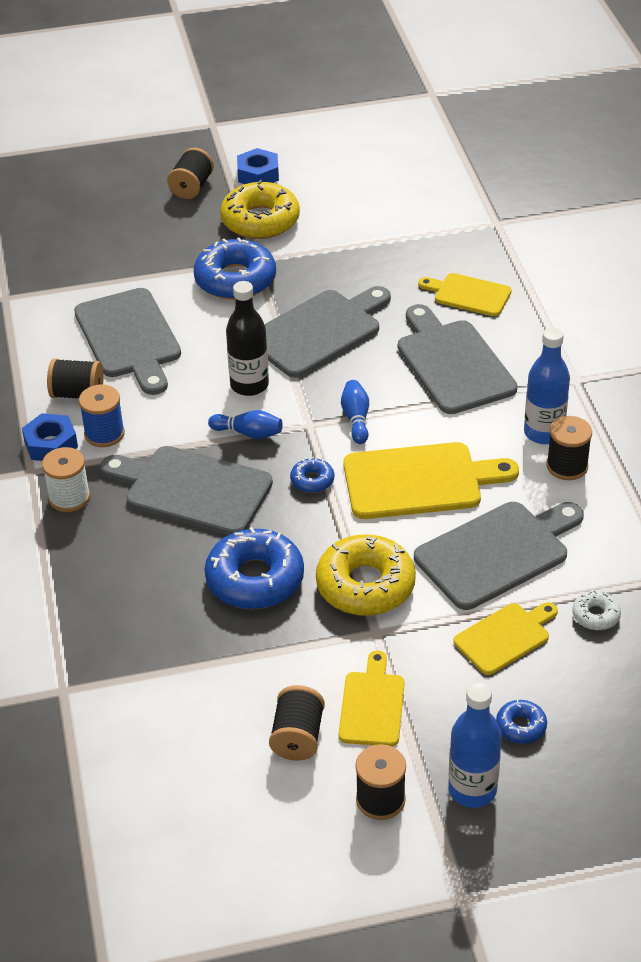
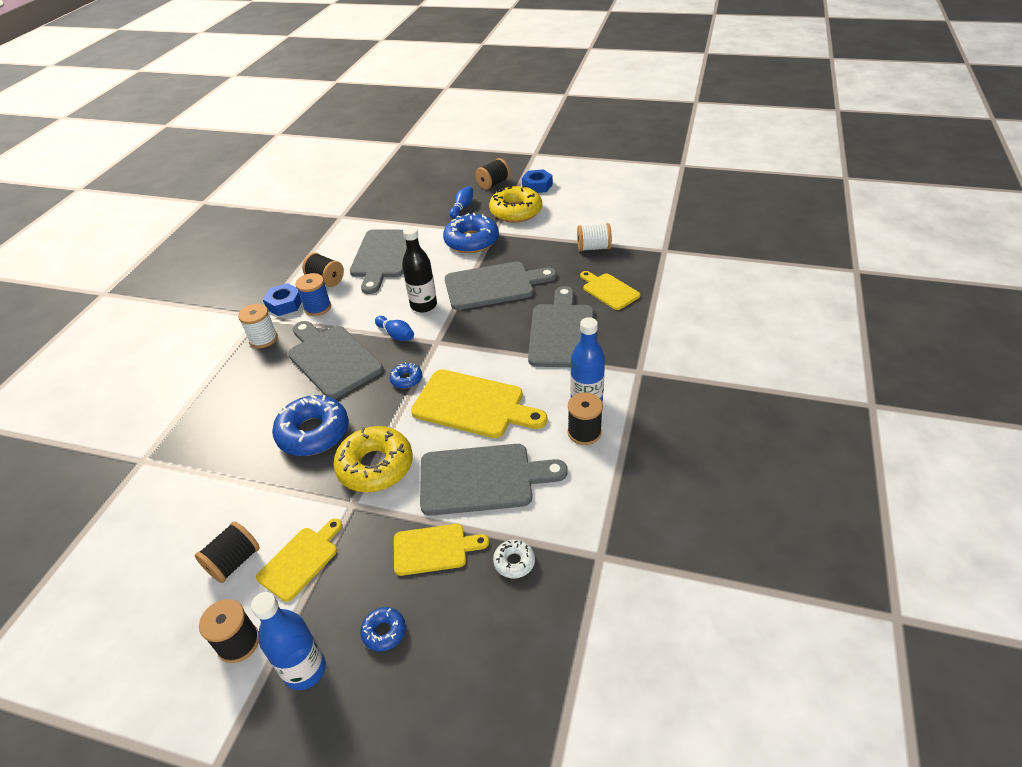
camera: 30 degrees right, 0 degrees up
(356, 419) = (468, 348): blue bowling pin -> blue bowling pin (462, 207)
(406, 244) = (593, 248): none -> white spool

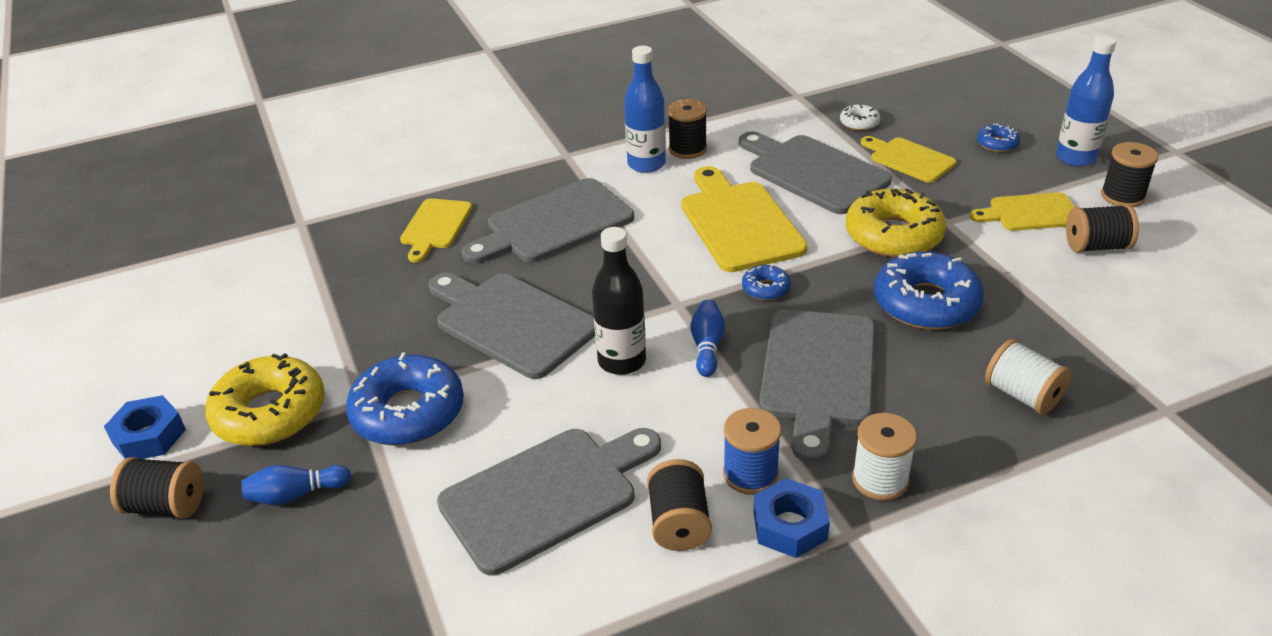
camera: 130 degrees left, 5 degrees down
(593, 248) = (337, 280): white spool -> white spool (1022, 395)

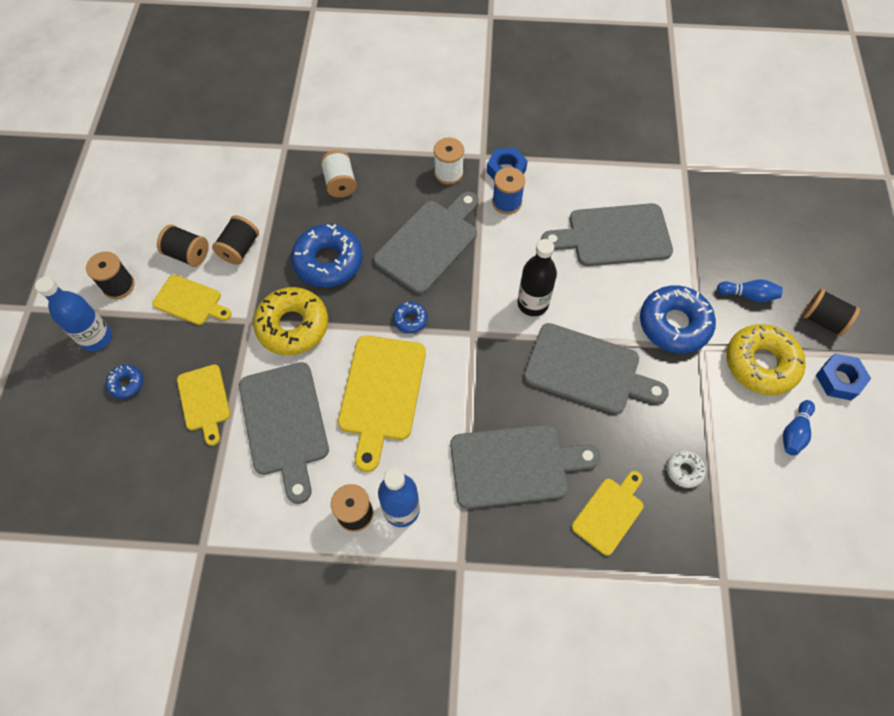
camera: 155 degrees left, 25 degrees up
(511, 323) = (587, 370): grey cutting board -> grey cutting board turned 45 degrees counterclockwise
(679, 523) = (556, 193): black spool -> black spool (239, 249)
(707, 347) = (477, 290): blue bowling pin -> blue bowling pin (794, 432)
(859, 123) = (193, 471): white donut -> white donut (684, 470)

